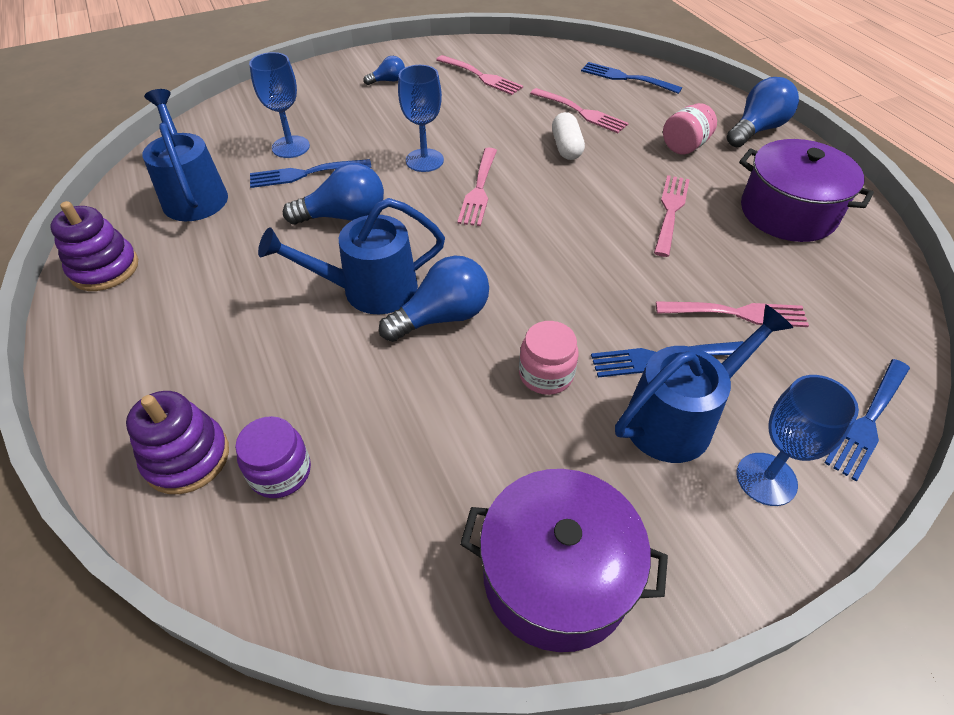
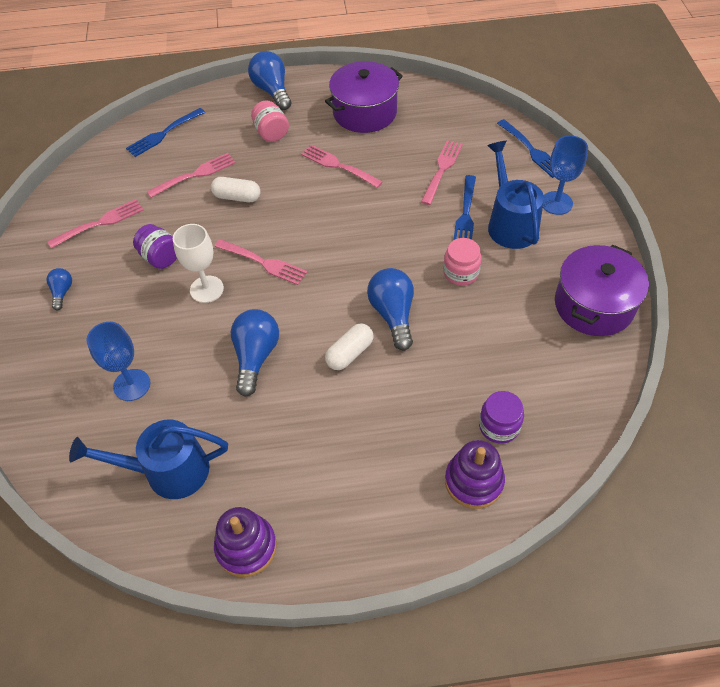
camera: 70 degrees left, 5 degrees up
(305, 174) = (181, 378): blue fork -> none
(368, 290) = (350, 353): blue watering can -> white capsule
(424, 160) = (206, 289): blue goblet -> white goblet
(454, 121) = (161, 257): none -> purple jar

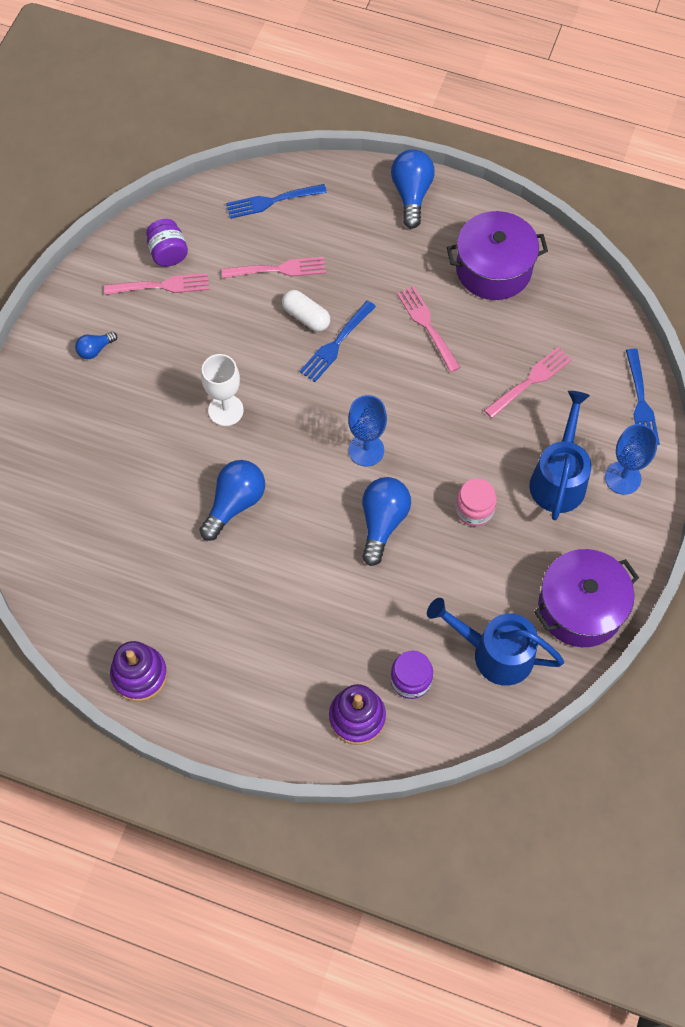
camera: 25 degrees right, 10 degrees up
(62, 292) = (95, 350): blue light bulb -> blue light bulb turned 150 degrees counterclockwise
(132, 385) = (114, 478): blue goblet -> blue goblet (366, 450)
(161, 257) = (200, 354): purple jar -> purple jar (168, 253)
(167, 471) = (107, 575): blue watering can -> blue watering can (494, 653)
(263, 263) = (292, 406): pink fork -> none
(271, 133) = (381, 251): pink jar -> none
(350, 353) = (320, 542): white capsule -> none
(465, 215) = (520, 447): blue fork -> blue fork (336, 344)

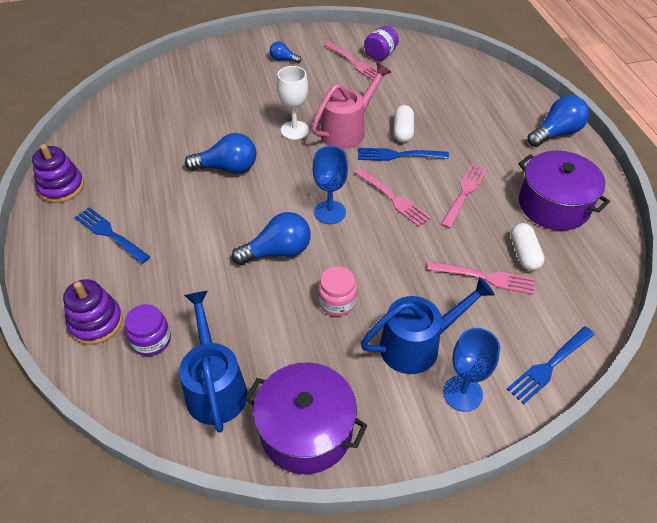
camera: 55 degrees right, 15 degrees down
(265, 363) = (347, 130): none -> pink watering can
(272, 201) = (468, 76): blue fork -> blue fork (110, 234)
(278, 269) = (423, 102): pink fork -> pink fork (393, 199)
(527, 334) = (524, 254): none -> white capsule

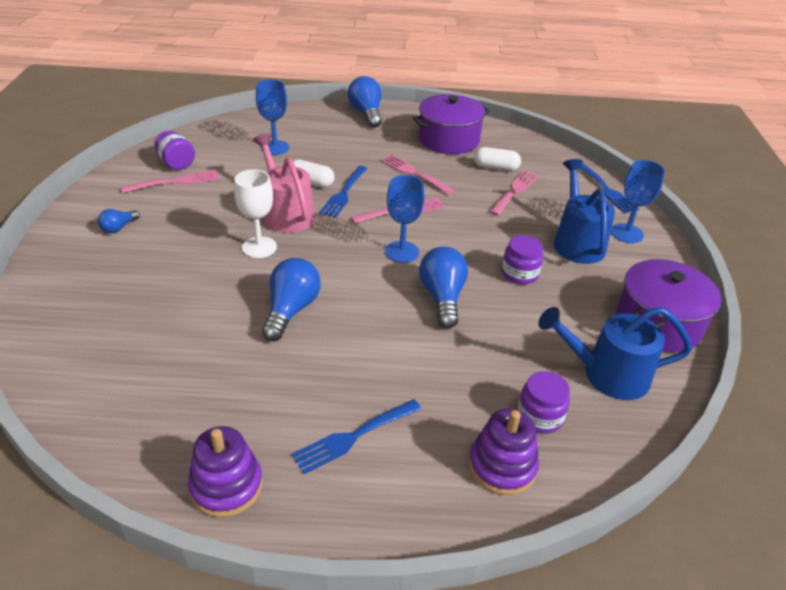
camera: 75 degrees left, 10 degrees down
(337, 302) = (519, 274): pink jar -> purple jar
(443, 95) = (275, 148): none -> blue goblet

